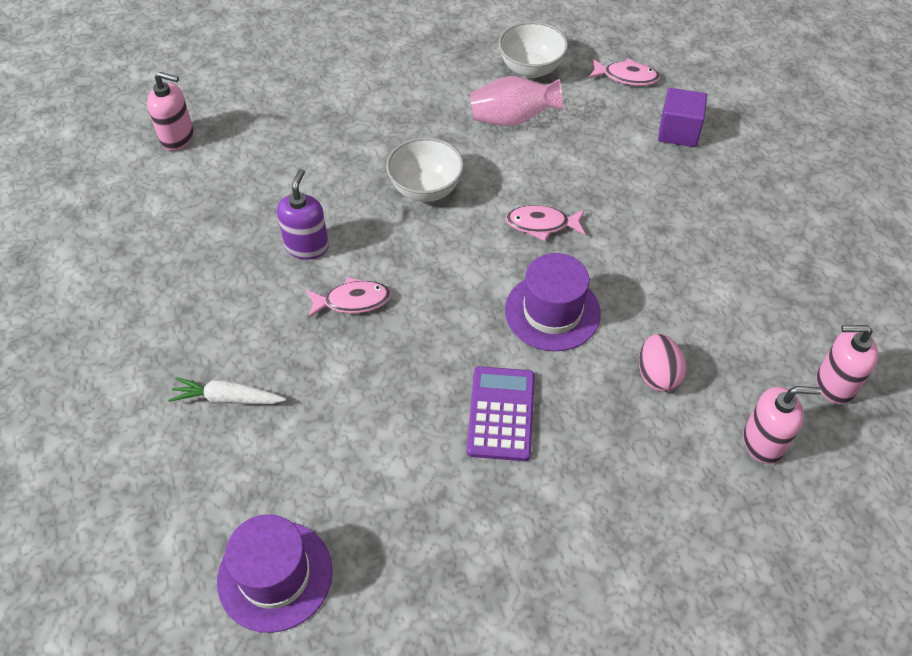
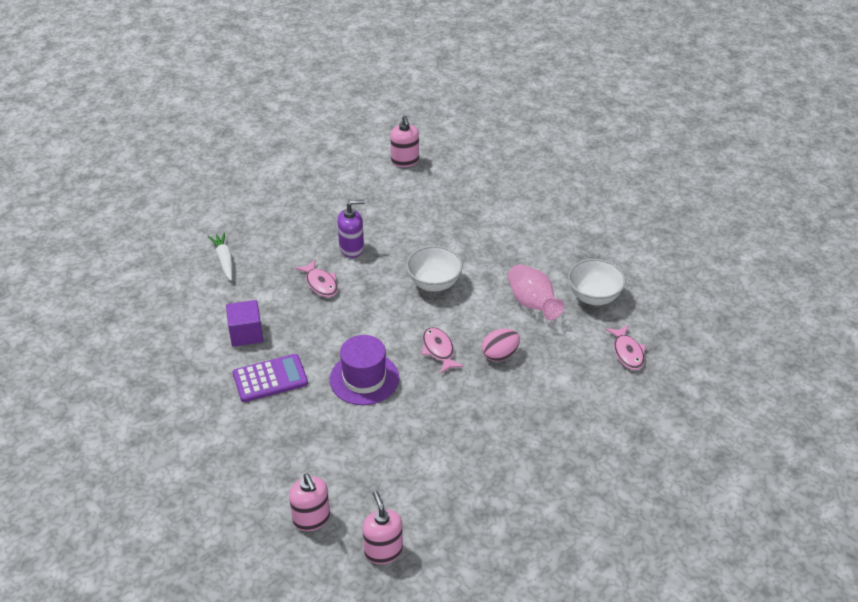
camera: 65 degrees right, 10 degrees down
(275, 575) = (124, 321): purple hat -> none
(657, 375) = (339, 447): pink egg -> pink egg (500, 355)
(678, 132) = (587, 399): purple cube -> purple cube (246, 334)

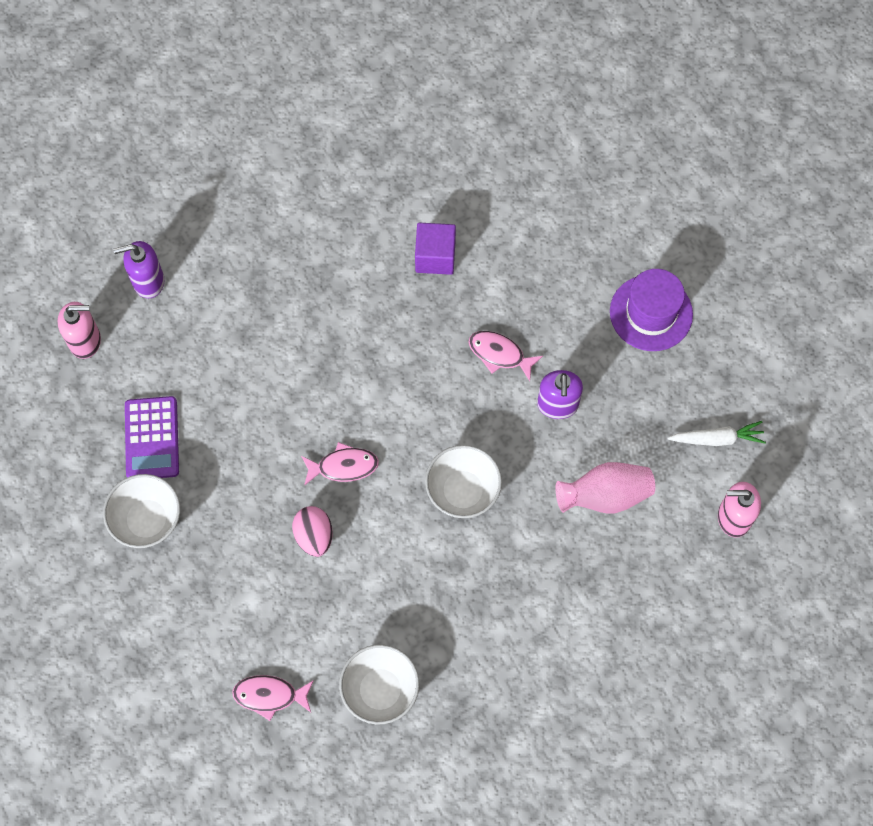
camera: 105 degrees right, 25 degrees up
(224, 260) = (574, 250): white carrot -> white carrot (717, 438)
(270, 379) = (355, 272): purple calculator -> purple calculator (152, 438)
(311, 519) = (148, 281): pink soap dispenser -> purple soap dispenser
(320, 284) = (499, 354): pink fish -> pink fish turned 45 degrees clockwise
(364, 378) = (324, 372): purple hat -> purple hat (651, 313)
(529, 459) = (147, 520): none -> white bowl
(532, 304) = (390, 605): pink vase -> pink vase (605, 496)

